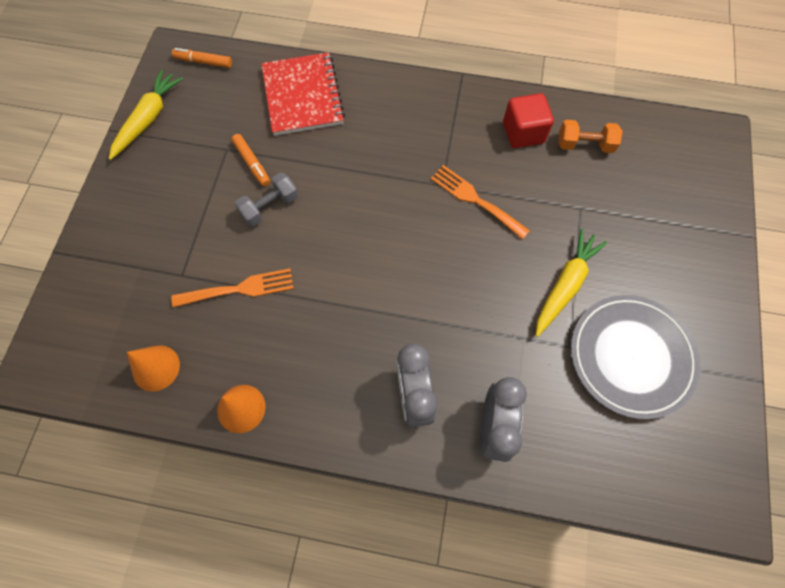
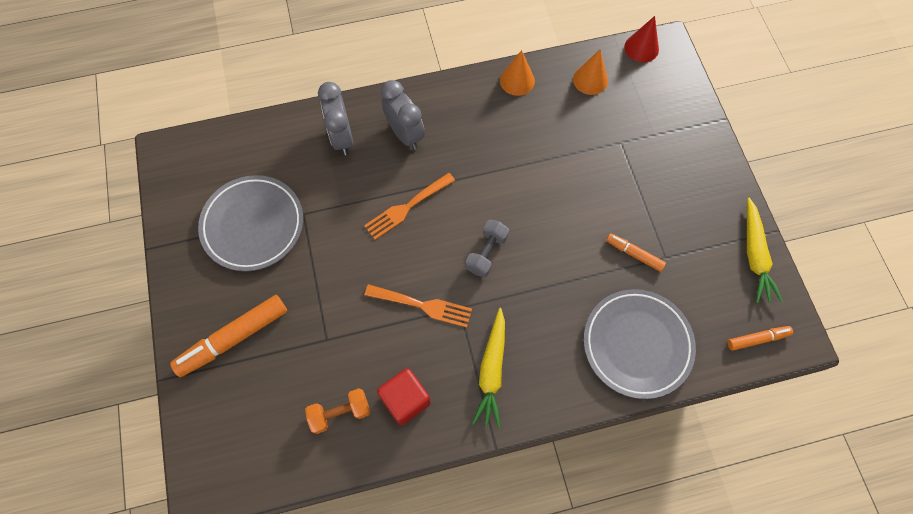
camera: 155 degrees right, 0 degrees up
(64, 383) = (641, 48): none -> red cone
(239, 289) = (571, 151): orange fork -> orange fork (407, 207)
(270, 207) = (592, 222): grey dumbbell -> grey dumbbell (486, 253)
(303, 96) = (637, 344): red notebook -> grey plate
(565, 285) = (319, 261): yellow carrot -> yellow carrot (491, 371)
(673, 245) = (233, 338): none -> orange marker

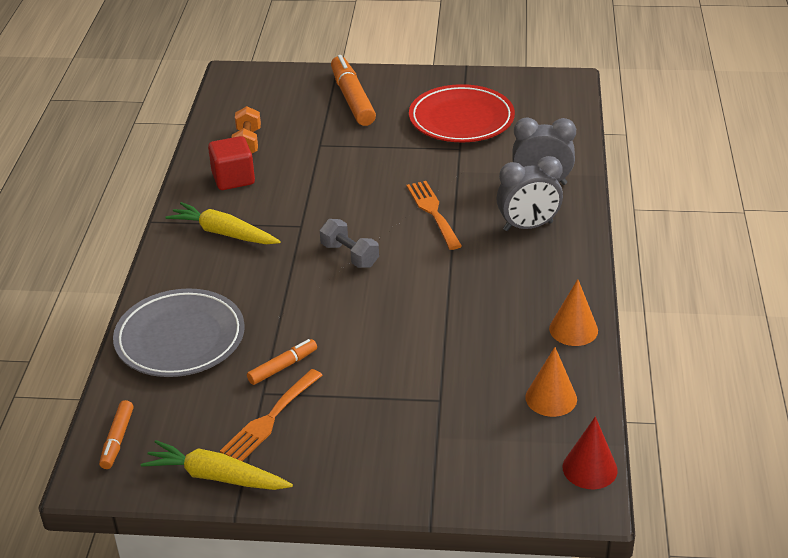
camera: 110 degrees right, 30 degrees down
(253, 225) = (461, 119): grey plate -> red plate
(423, 305) = (317, 204): orange fork -> orange fork (270, 419)

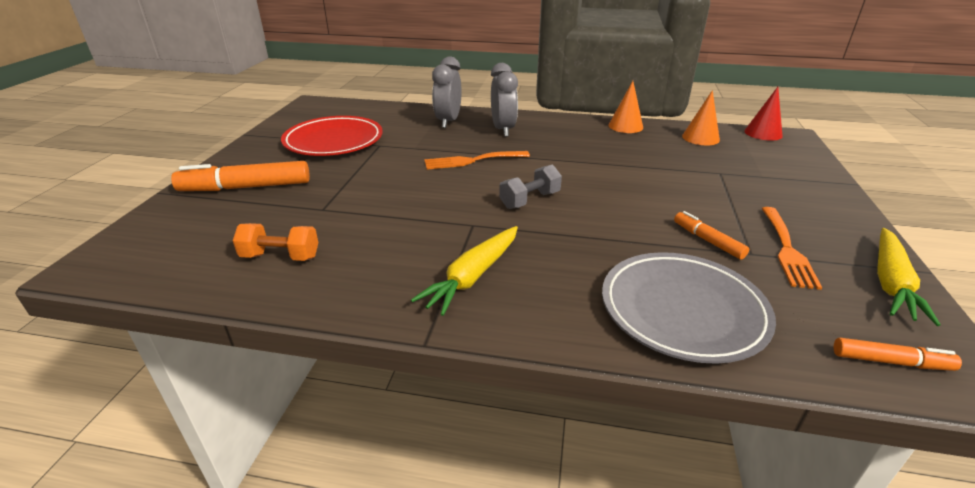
camera: 85 degrees left, 5 degrees down
(233, 178) = (356, 268): red cube -> none
(270, 419) = (787, 249): orange fork -> orange fork turned 60 degrees clockwise

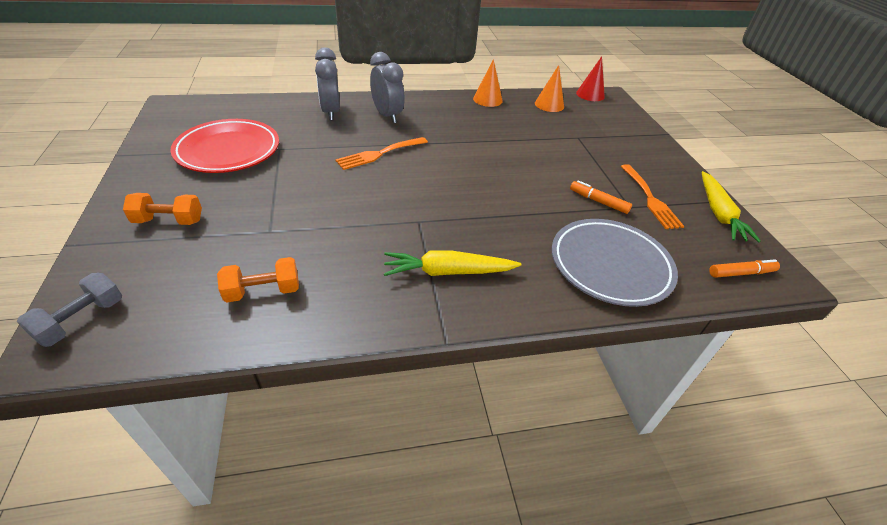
camera: 25 degrees left, 10 degrees up
(246, 187) = (169, 221): orange marker -> orange dumbbell
(472, 276) = (448, 272): yellow carrot -> yellow carrot turned 75 degrees clockwise
(530, 200) = (451, 188): grey dumbbell -> grey dumbbell (82, 320)

